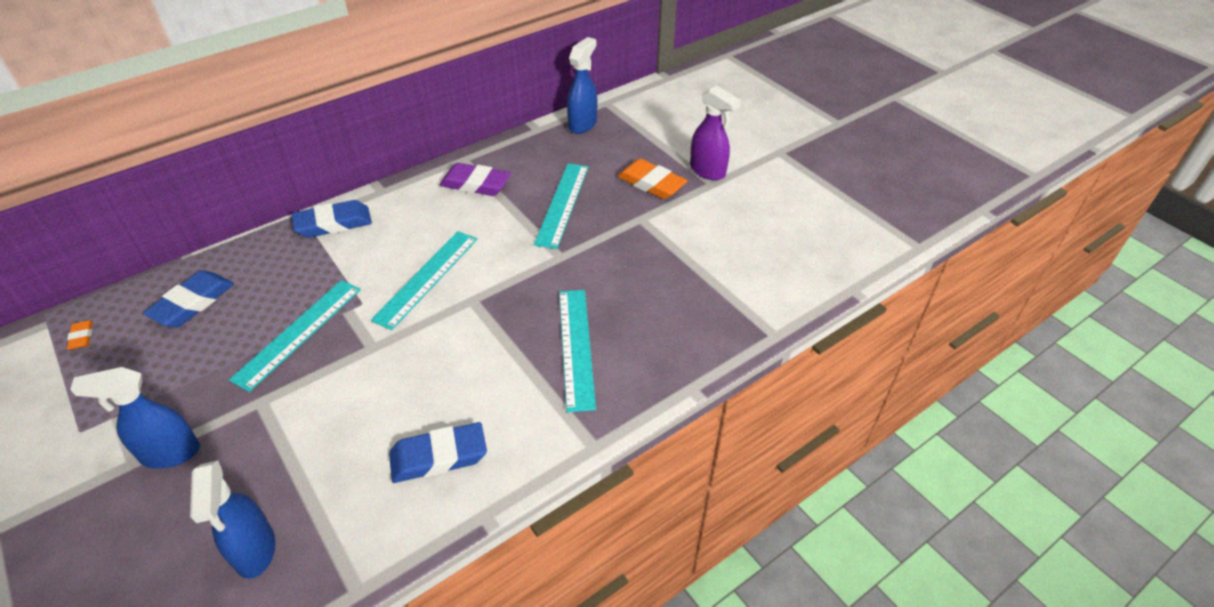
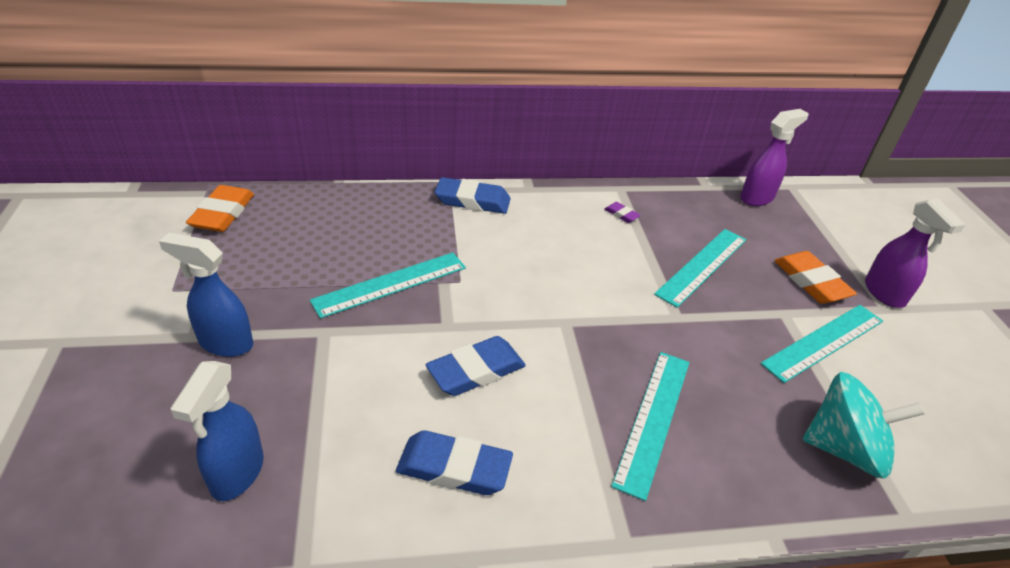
camera: 25 degrees right, 5 degrees down
(81, 337) = (223, 213): orange eraser -> orange eraser, size x2.06
(192, 303) = (320, 221): blue eraser -> blue eraser (476, 371)
(427, 278) = (532, 283): turquoise ruler -> turquoise ruler (824, 342)
(476, 184) = (621, 215): purple eraser -> purple eraser, size x0.48
(583, 124) = (757, 198): blue spray bottle -> purple spray bottle
(718, 306) = (844, 448): none -> turquoise spinning top

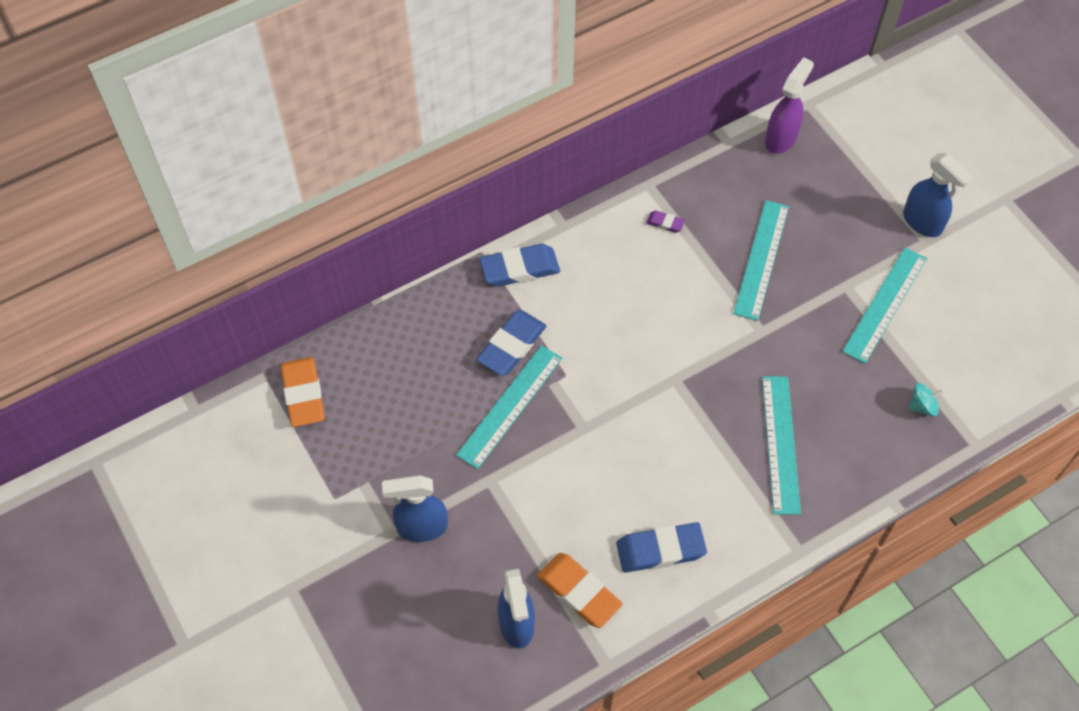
camera: 20 degrees left, 20 degrees up
(476, 371) = (630, 461): blue eraser -> blue eraser (512, 346)
(811, 282) = (858, 236): orange eraser -> orange eraser (579, 592)
(844, 448) = (922, 406): turquoise spinning top -> turquoise spinning top, size x0.45
(884, 294) = (922, 222): purple spray bottle -> blue spray bottle

